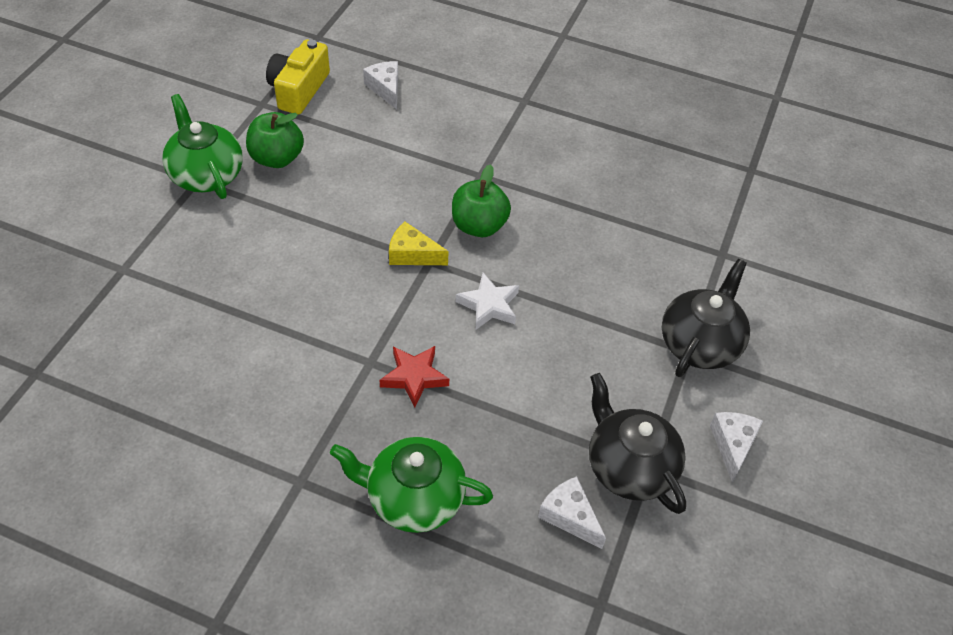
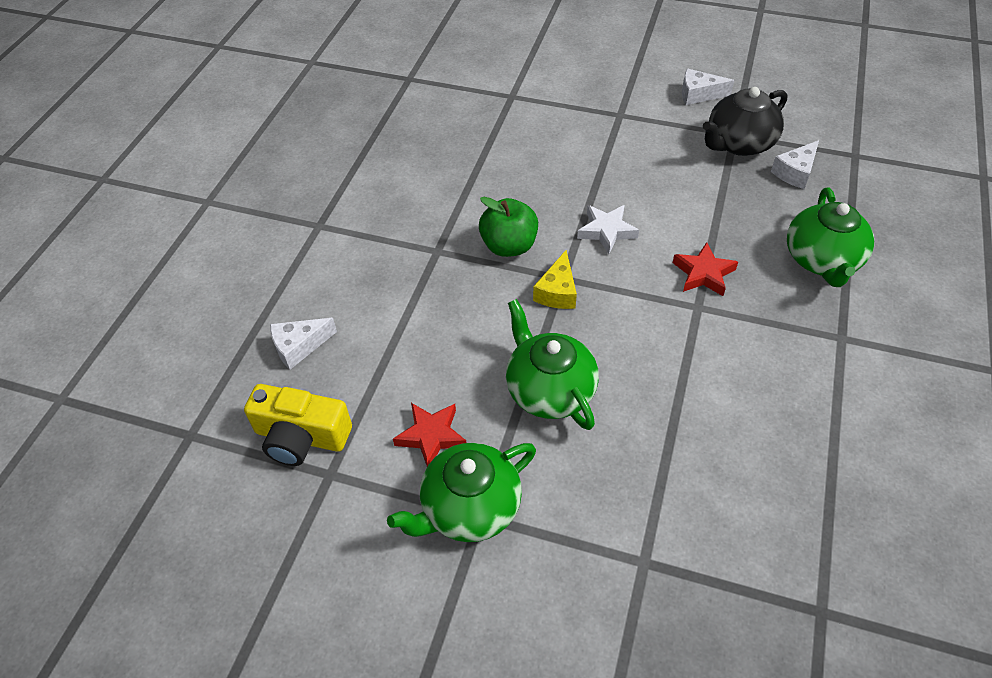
camera: 90 degrees left, 0 degrees up
(277, 158) = (431, 436): green apple -> red star
(300, 234) = (549, 390): none -> green teapot
(700, 343) = (610, 109): black teapot -> none

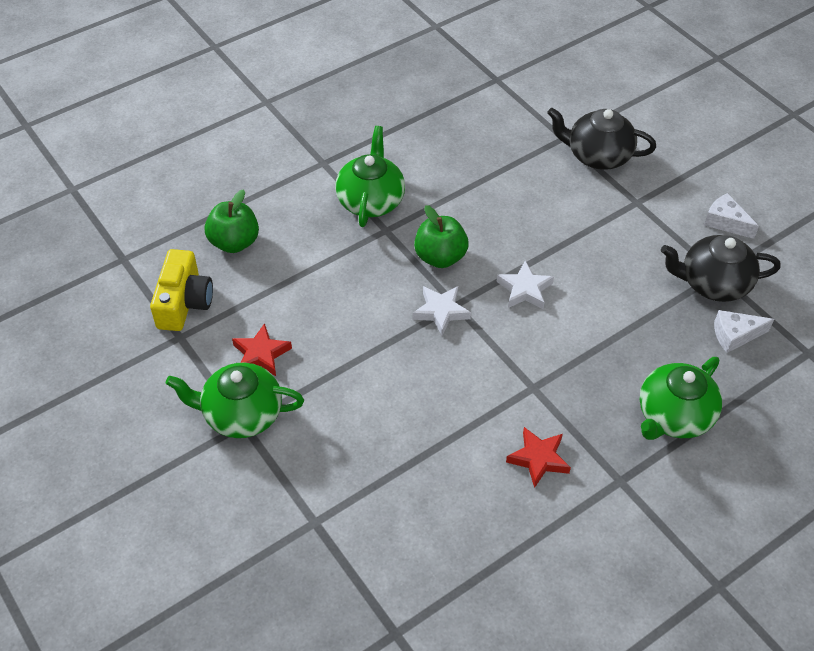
camera: 35 degrees right, 0 degrees up
(299, 346) = (234, 242): white cheese -> green apple
(301, 437) = (184, 302): yellow camera -> yellow camera turned 135 degrees counterclockwise
(549, 390) = (365, 375): green teapot -> green teapot (370, 200)
(553, 96) = (597, 156): none -> black teapot
(557, 292) = (441, 312): yellow cheese -> white star
(703, 274) = (565, 366): red star -> red star (538, 459)

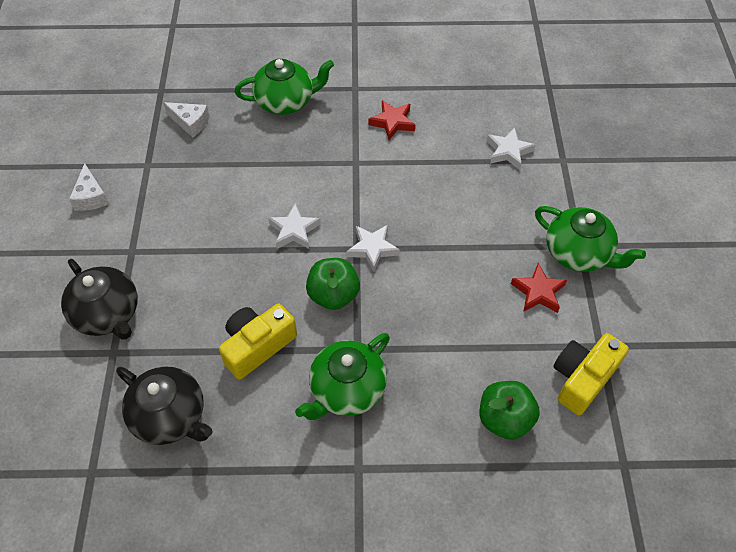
camera: 145 degrees left, 5 degrees up
(383, 496) = (508, 151): none -> white star
(464, 193) = (257, 346): none -> yellow camera
(713, 283) = (160, 160): black teapot -> black teapot (171, 416)

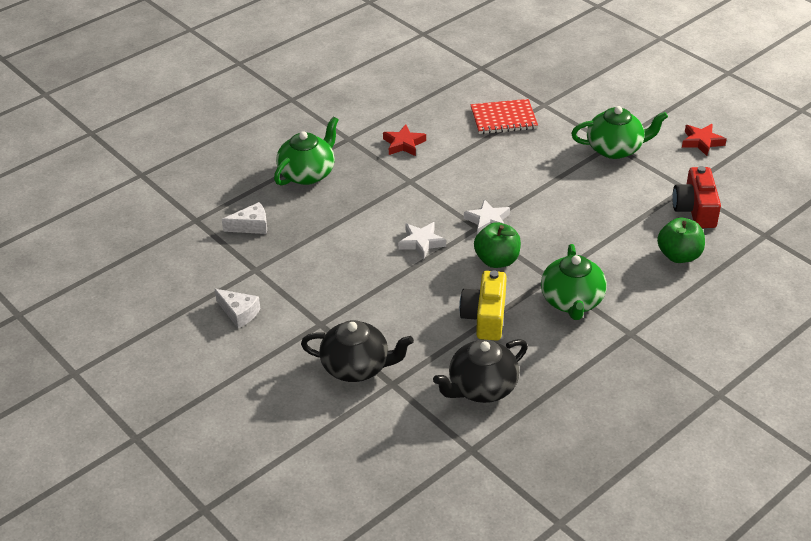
camera: 40 degrees left, 15 degrees down
(171, 416) = (481, 388): black teapot -> black teapot turned 150 degrees clockwise
(508, 151) = (503, 118): white star -> red notebook
(538, 292) = (618, 182): red star -> red star (701, 142)
(582, 378) = (695, 209): yellow camera -> red camera

